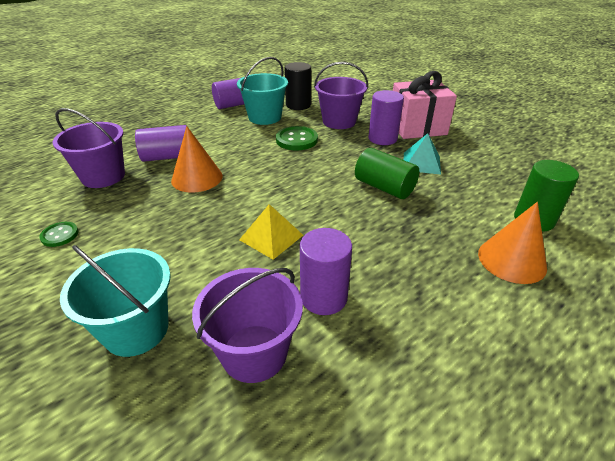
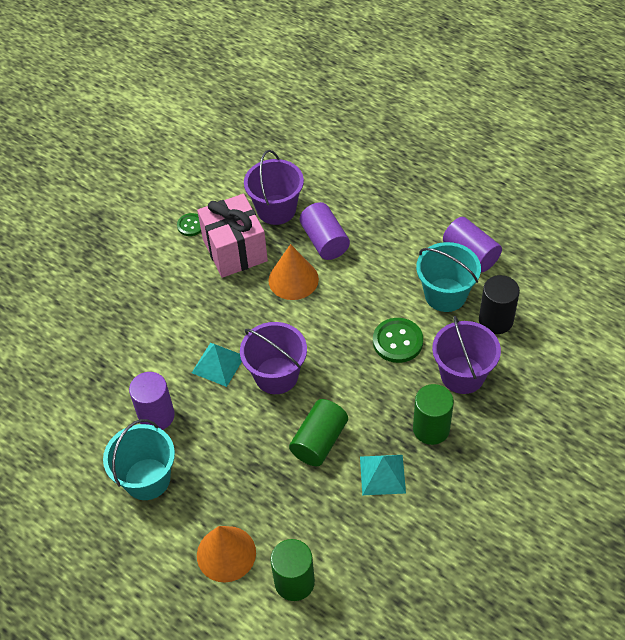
camera: 80 degrees right, 15 degrees up
(136, 329) = (110, 315): turquoise bucket -> turquoise bucket (147, 479)
(254, 353) = (102, 386): purple bucket -> purple bucket (276, 375)
(271, 237) = (218, 364): yellow pyramid -> turquoise pyramid
(382, 138) = (431, 429): purple cylinder -> green cylinder
(417, 127) = (477, 466): pink gift -> pink gift (235, 250)

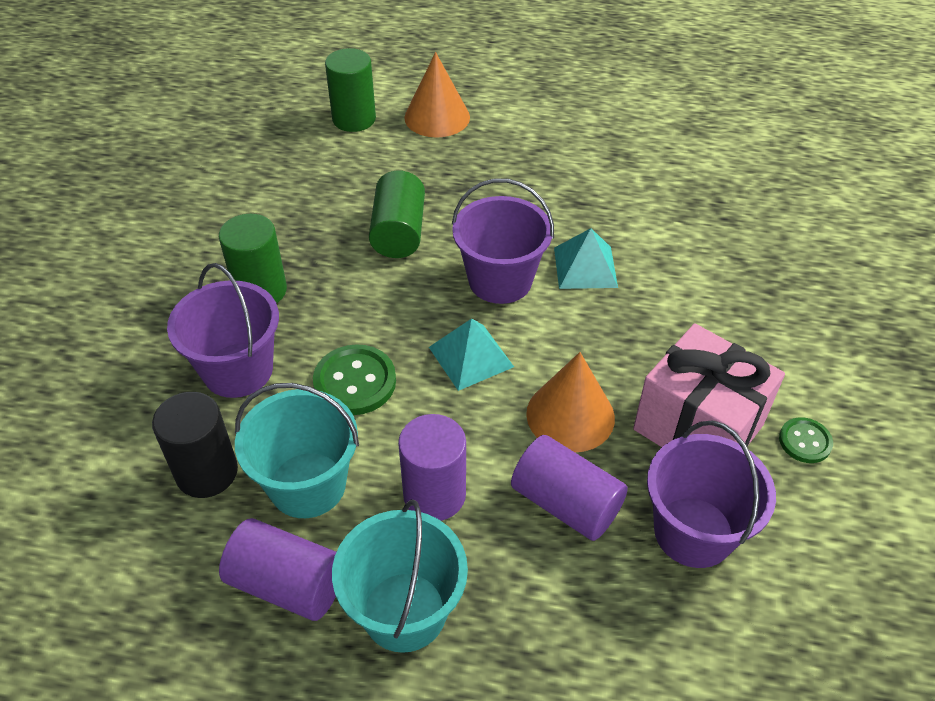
camera: 150 degrees right, 5 degrees down
(147, 479) = (567, 142): turquoise bucket -> turquoise bucket (404, 611)
(156, 416) = (610, 193): purple cylinder -> purple cylinder (434, 495)
(382, 474) = (303, 226): turquoise pyramid -> turquoise pyramid (470, 357)

